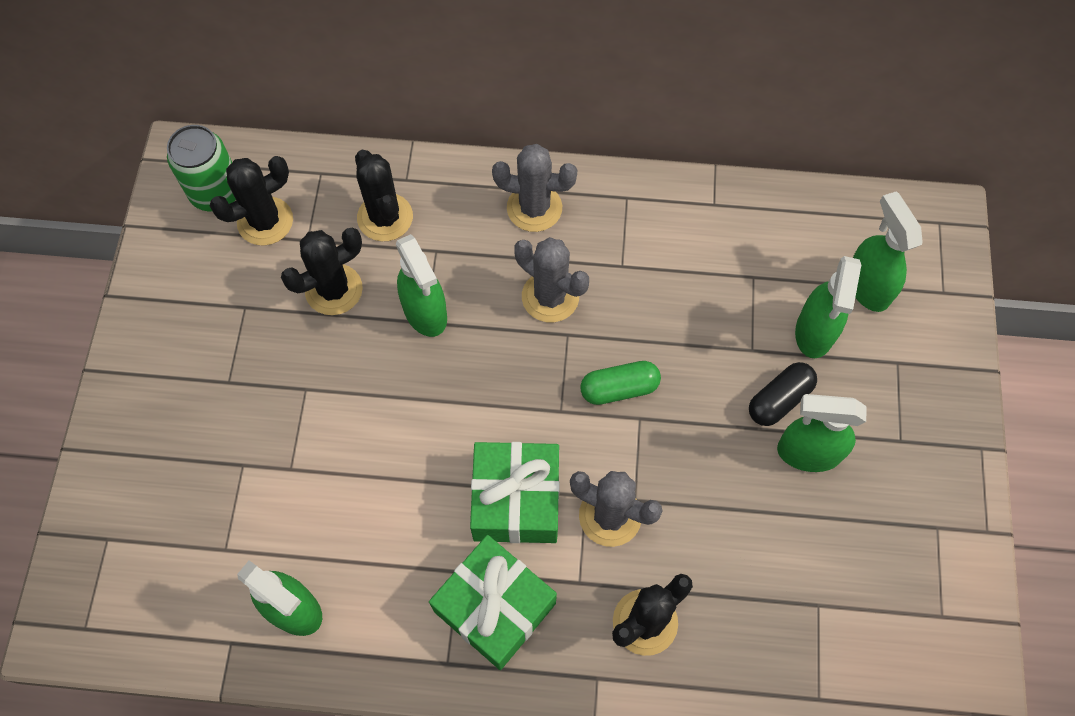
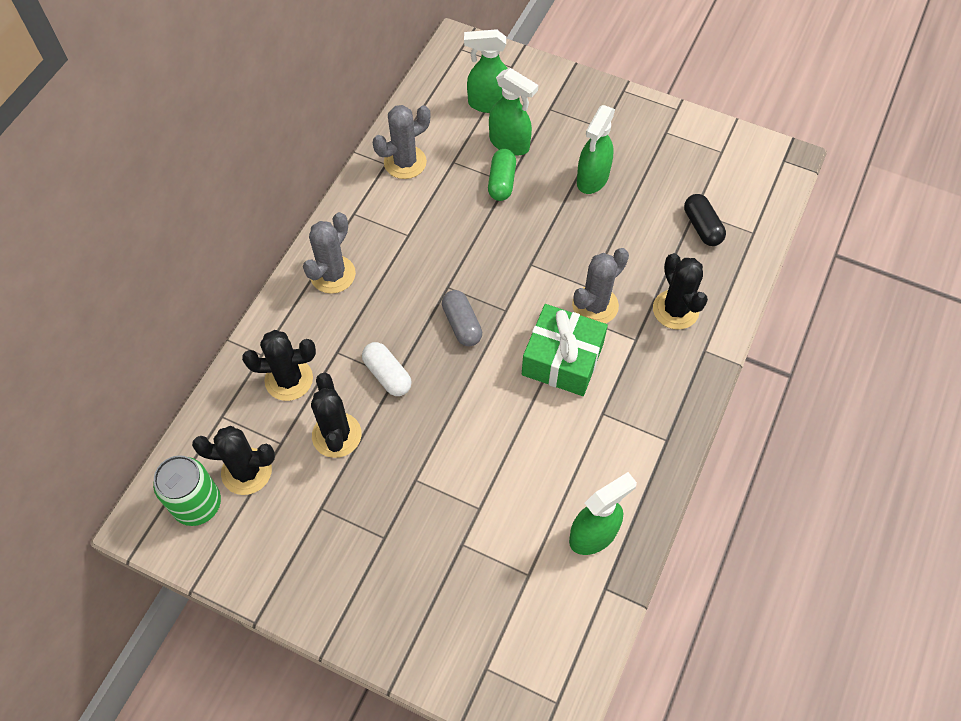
camera: 70 degrees left, 5 degrees down
(265, 221) = (246, 471): black cactus -> black cactus turned 75 degrees counterclockwise
(425, 313) = (387, 375): green spray bottle -> white capsule
(494, 607) = (636, 397): green gift -> none
(521, 368) = (462, 324): none -> grey capsule
(550, 297) = (412, 288): grey cactus -> grey cactus (405, 162)
(619, 388) = (503, 269): green capsule -> green capsule (501, 182)
(779, 399) = (549, 180): black capsule -> black capsule (702, 227)

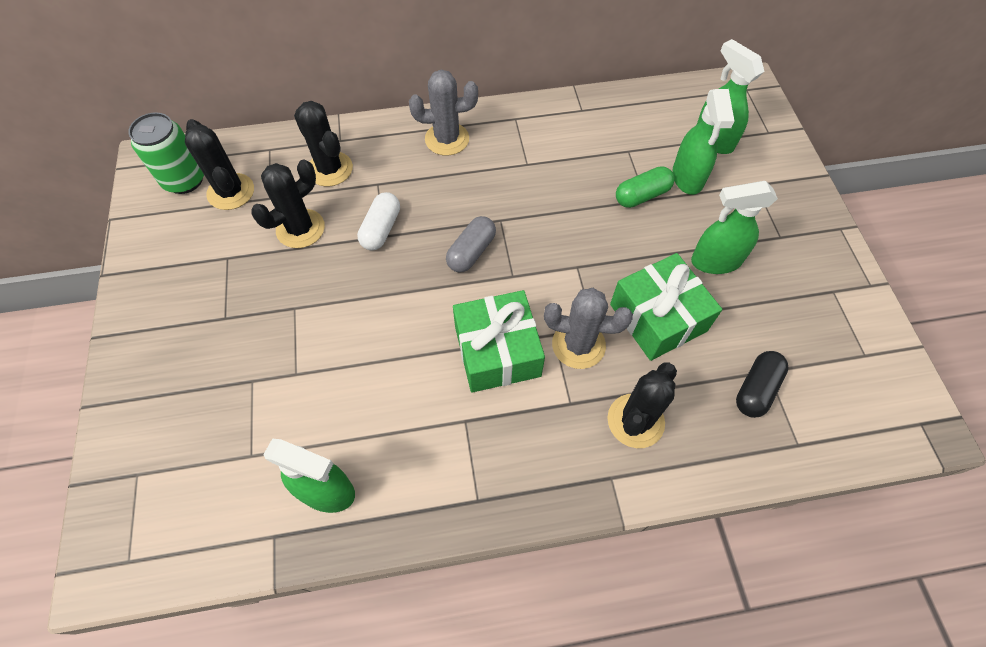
camera: 55 degrees right, 0 degrees up
(405, 162) = (595, 120): grey cactus -> none
(610, 244) = (658, 317): none -> green gift

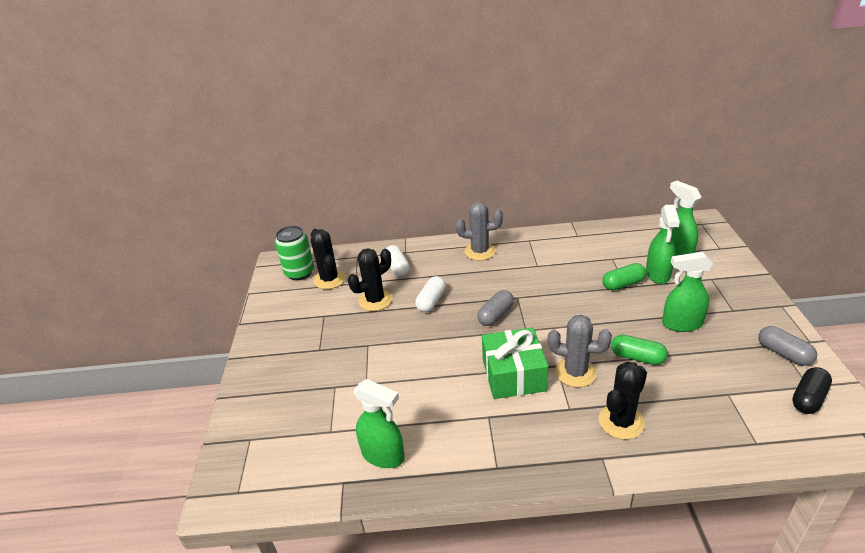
camera: 10 degrees right, 25 degrees down
(330, 169) = (397, 267): black cactus -> white capsule
(658, 317) = (637, 357): green gift -> green capsule
(756, 389) = (718, 405): black capsule -> black capsule (808, 398)
(838, 305) = (783, 353): none -> grey capsule

